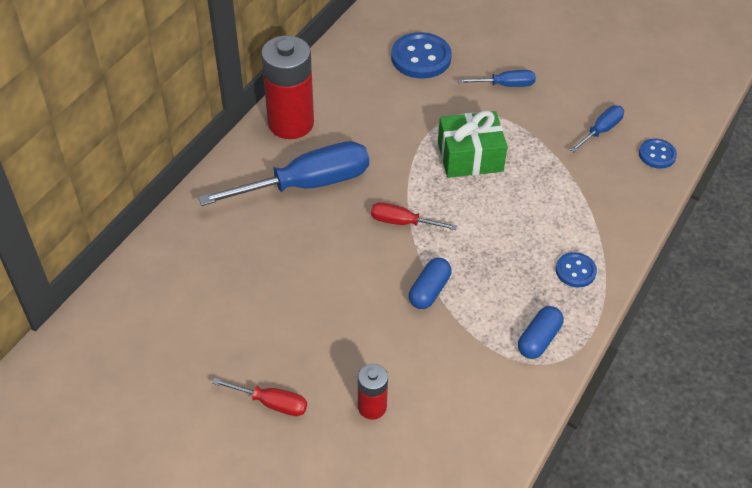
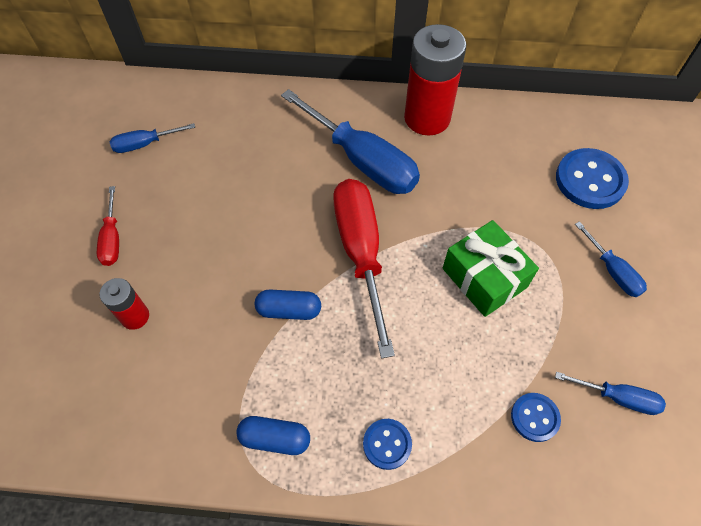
camera: 65 degrees right, 10 degrees up
(168, 343) = (145, 144): none -> blue screwdriver
(403, 222) = (361, 253): red screwdriver -> red screwdriver, size x2.04
(657, 155) = (626, 479): blue button -> blue button (535, 417)

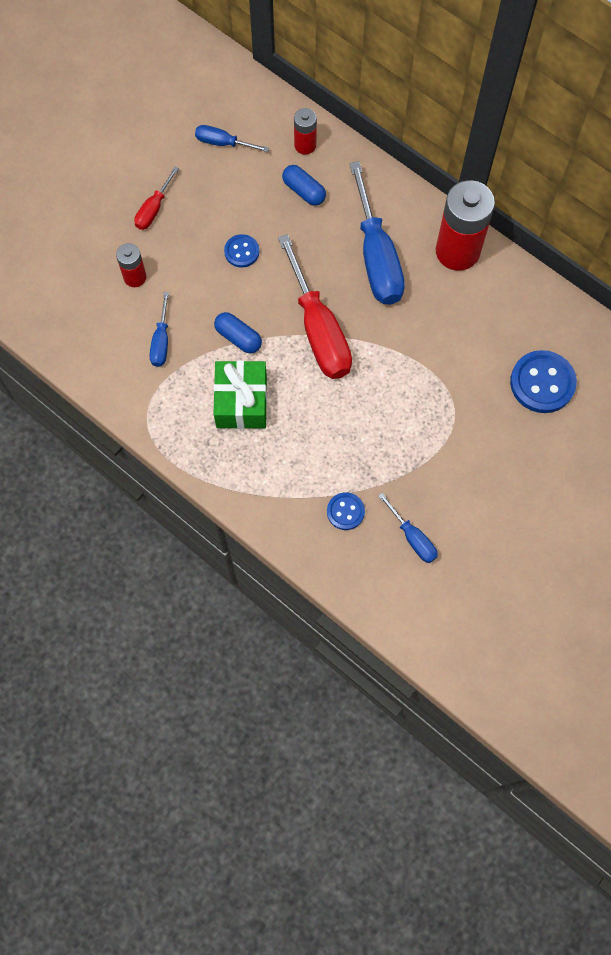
camera: 35 degrees right, 10 degrees up
(225, 107) = (305, 145): none -> red battery
(275, 439) = (171, 414): blue capsule -> blue capsule (303, 191)
(361, 253) = (318, 329): red screwdriver -> red screwdriver turned 135 degrees clockwise
(387, 444) = (237, 463): blue button -> blue button (241, 252)
(484, 278) = (392, 402): green gift -> green gift (241, 402)
(612, 271) = (491, 458): blue screwdriver -> blue screwdriver (161, 341)

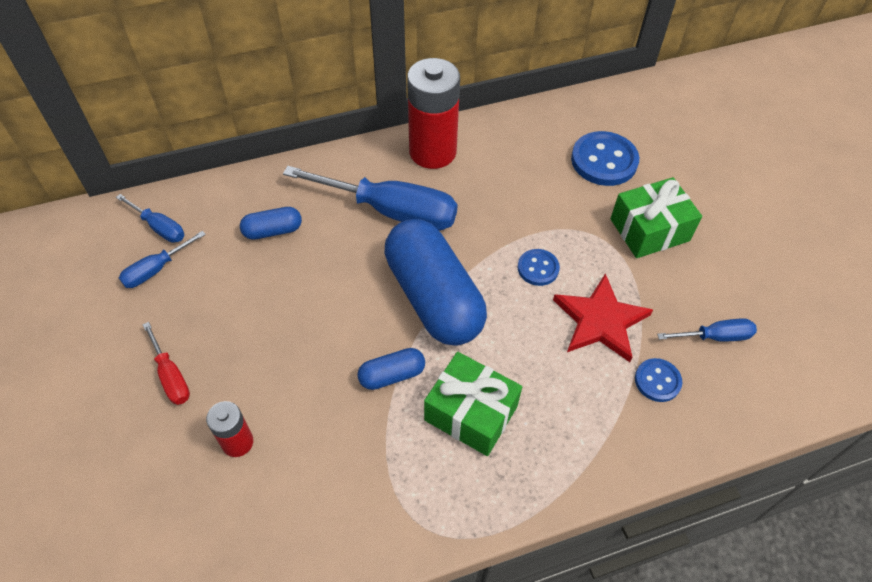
camera: 60 degrees left, 15 degrees down
(161, 341) = (339, 457): blue screwdriver -> blue screwdriver (159, 227)
(241, 252) = (294, 319): blue button -> blue button (538, 268)
(305, 145) = (225, 204): red battery -> none
(318, 329) = (434, 297): red screwdriver -> blue capsule
(373, 451) = (600, 321): none -> red star
(488, 449) = (649, 230): none -> green gift

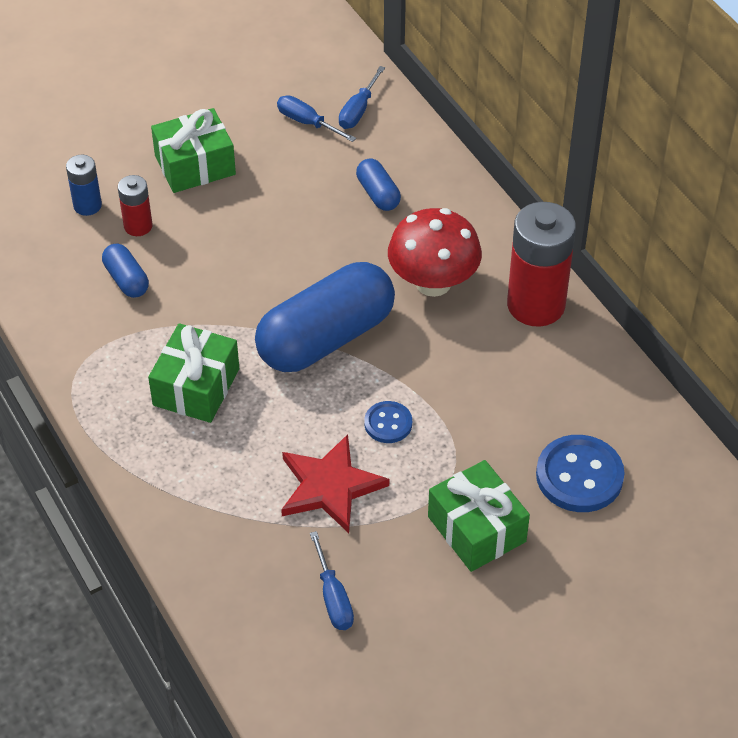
camera: 80 degrees right, 5 degrees down
(171, 375) = (195, 165): red screwdriver -> green gift
(186, 493) = (87, 205): none -> blue battery
(390, 211) = (433, 282): blue screwdriver -> red mushroom
(392, 375) = (226, 320): blue capsule -> blue capsule (126, 280)
(657, 381) = (263, 542): blue button -> none

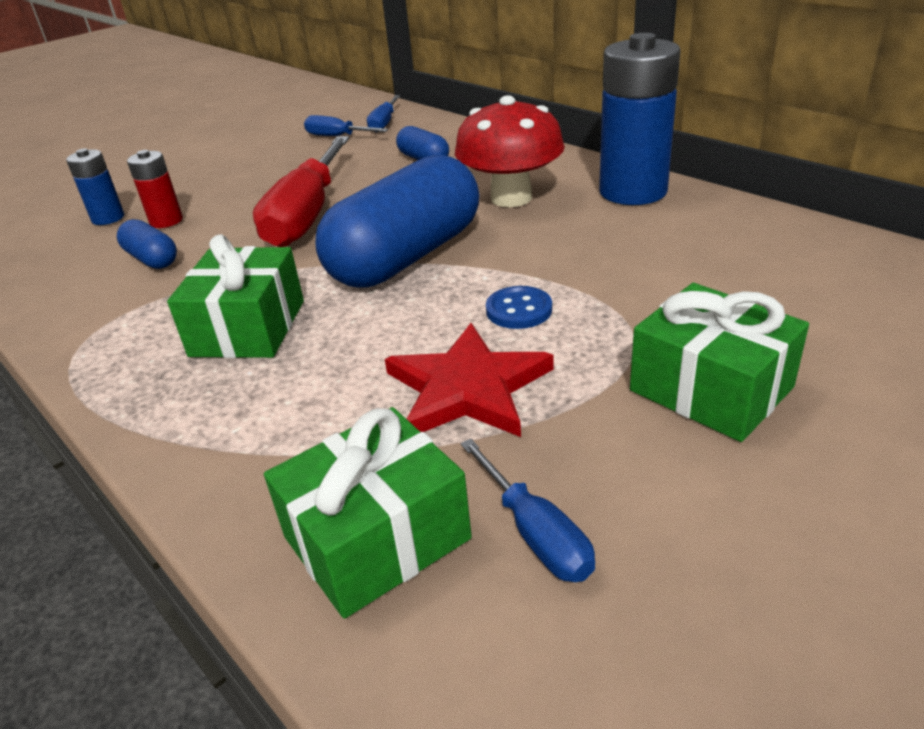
camera: 10 degrees left, 15 degrees down
(195, 165) = (228, 176): green gift -> green gift (377, 538)
(258, 254) = (307, 215): none -> red screwdriver
(536, 305) = (633, 192): red battery -> blue battery
(579, 476) = (803, 306): blue button -> none

